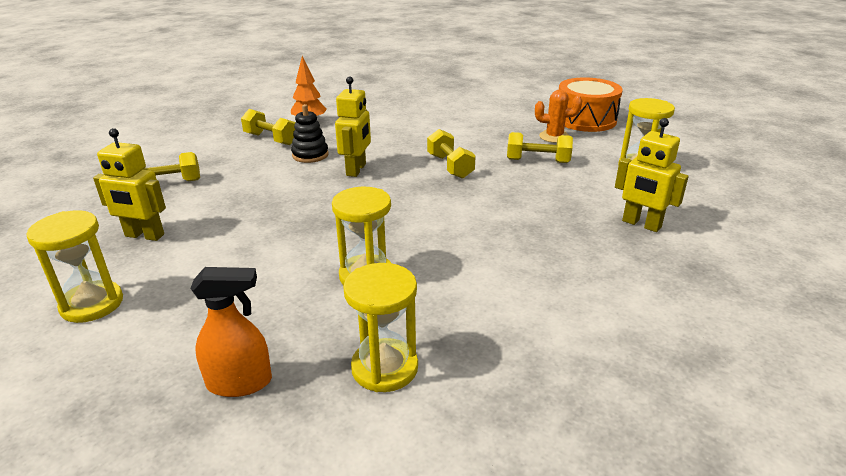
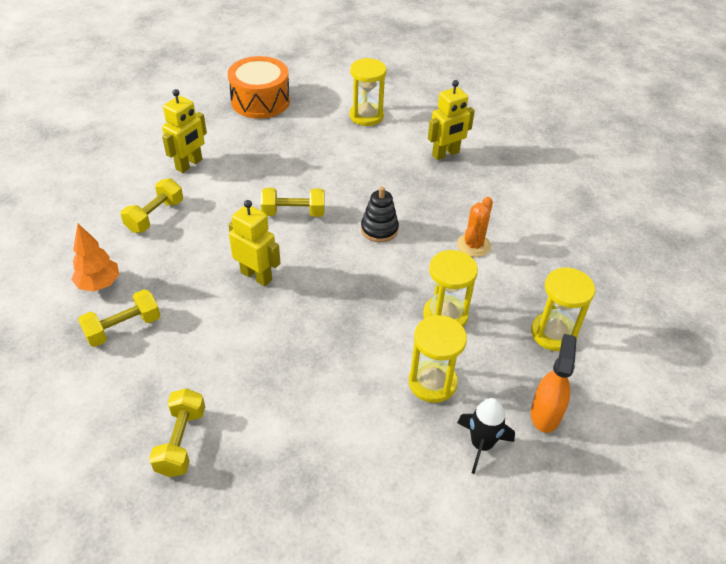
camera: 70 degrees left, 15 degrees up
(92, 304) = (408, 512): yellow hourglass -> yellow hourglass (432, 382)
(144, 236) = (297, 467): yellow robot -> yellow robot (189, 165)
(182, 337) = (481, 445): none -> black rocket
(310, 155) = (195, 303): black stacking toy -> black stacking toy (379, 229)
(538, 161) = (319, 160): yellow dumbbell -> yellow dumbbell (155, 216)
(554, 137) = (280, 132): orange cactus -> orange cactus (473, 245)

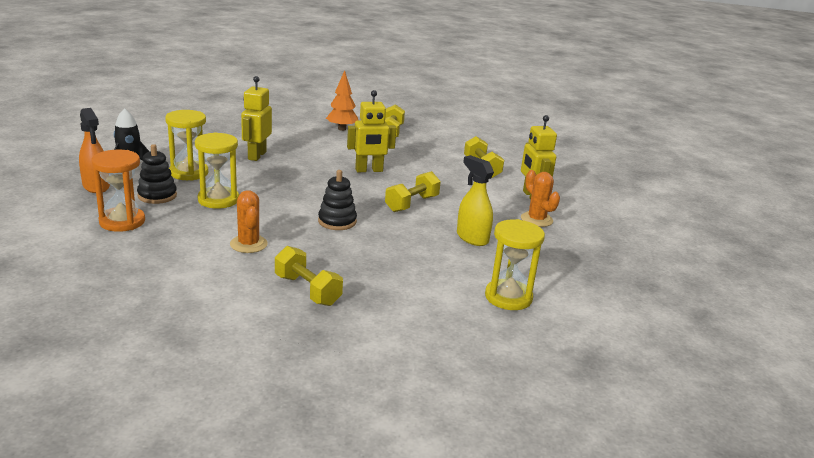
camera: 130 degrees right, 20 degrees down
(99, 284) = (437, 139): orange tree -> orange tree (342, 129)
(181, 441) = (292, 120): yellow dumbbell -> yellow dumbbell (307, 290)
(235, 146) = (536, 219): none -> orange cactus
(260, 101) = (605, 259): orange drum -> none
(309, 159) = (472, 238): none -> yellow spray bottle
(446, 154) = (378, 303): yellow robot -> yellow robot (256, 155)
(495, 357) = (157, 195): none -> black stacking toy
(553, 333) = (122, 221): yellow hourglass -> orange hourglass

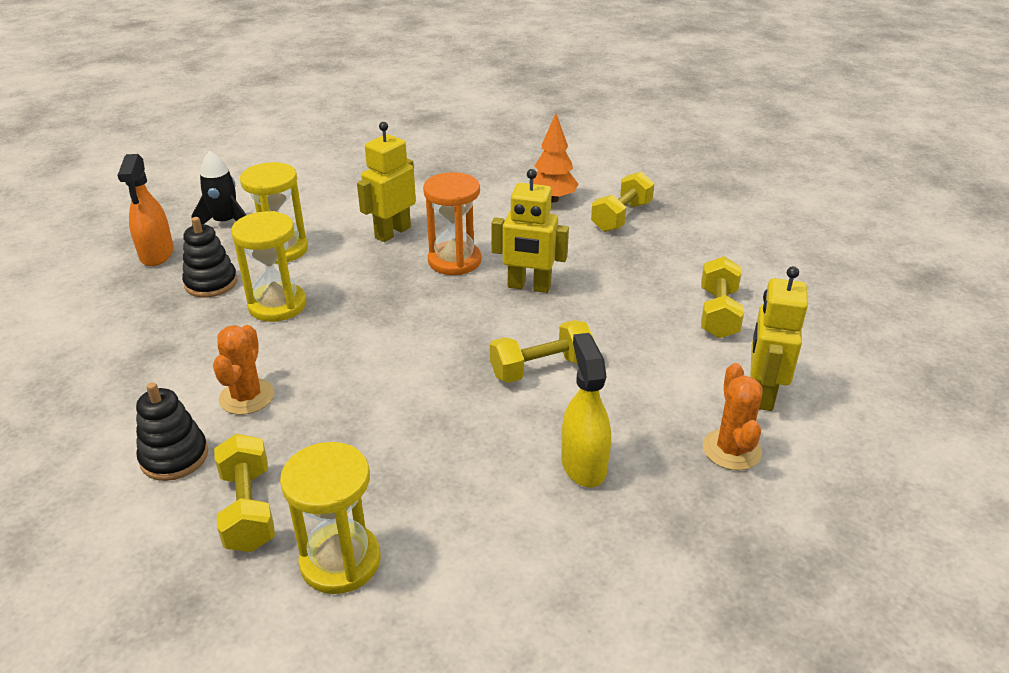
camera: 30 degrees right, 10 degrees up
(122, 221) = (134, 320): orange hourglass -> orange hourglass (454, 261)
(337, 221) = (400, 380): black stacking toy -> black stacking toy (174, 457)
(508, 297) = (541, 621): yellow hourglass -> yellow hourglass (340, 561)

